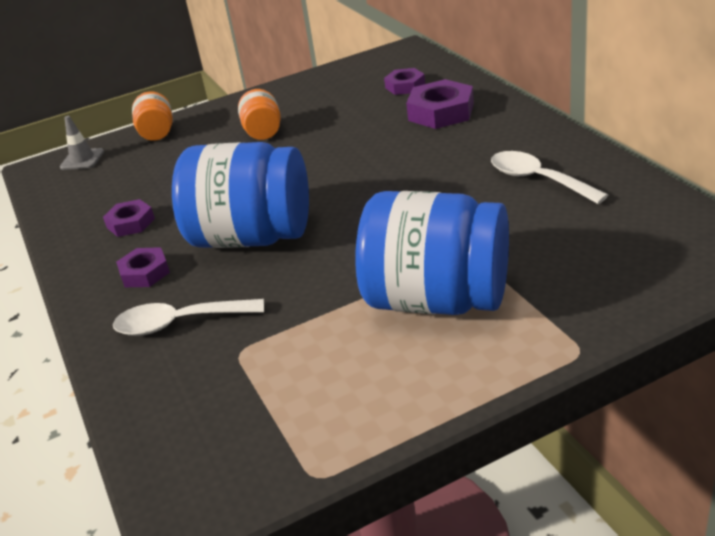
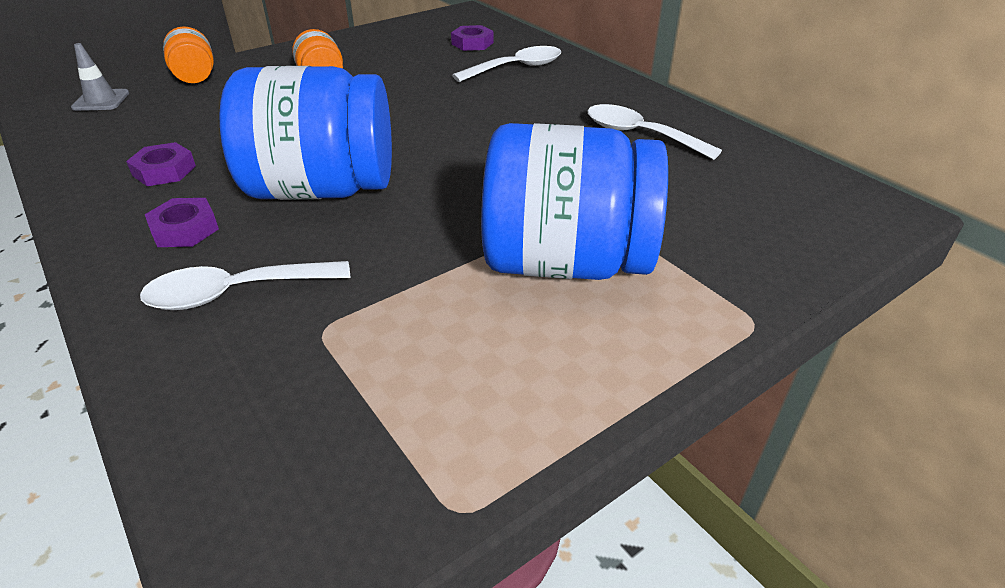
camera: 15 degrees left, 5 degrees up
(441, 112) = (517, 68): purple nut -> white spoon

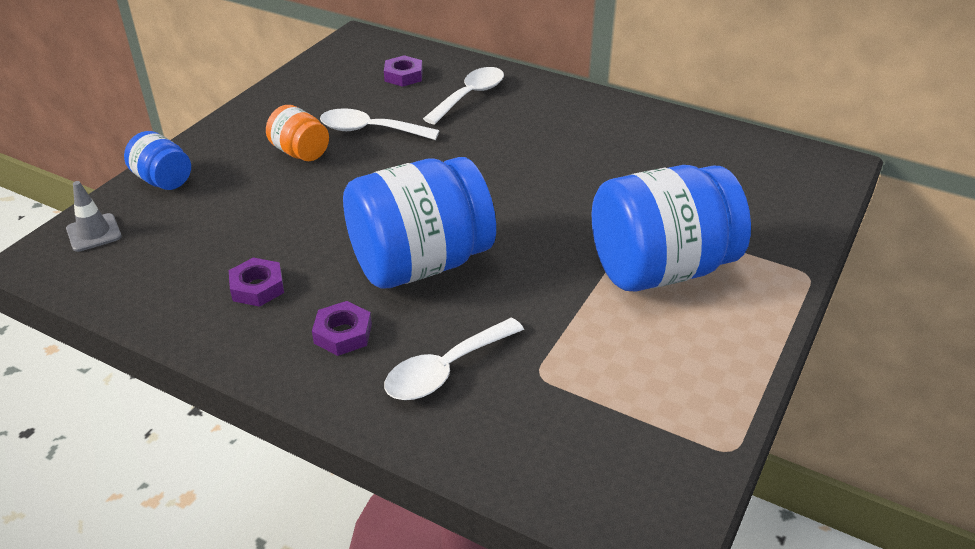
camera: 25 degrees left, 0 degrees up
(195, 77) = (163, 180): orange jar -> blue jar
(639, 135) = (626, 142): white spoon -> white spoon (370, 130)

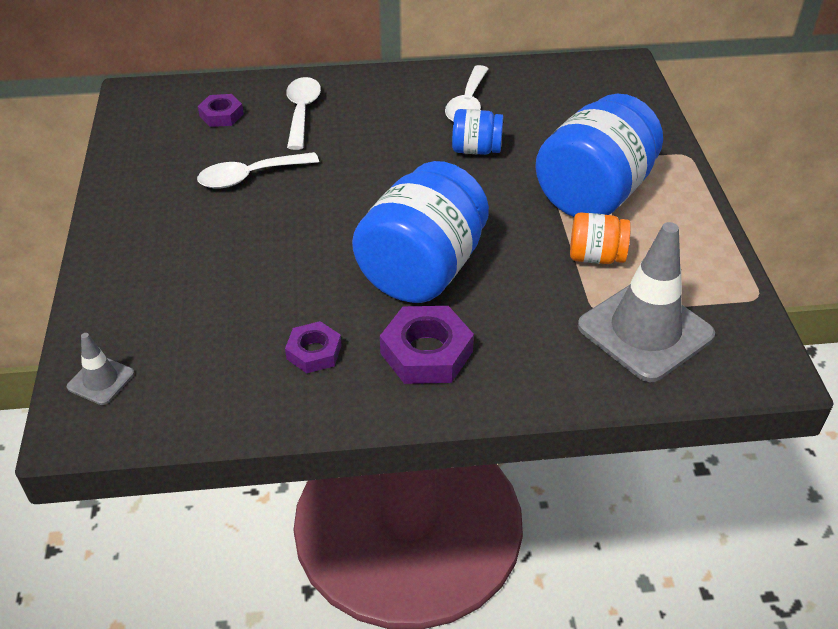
camera: 35 degrees left, 5 degrees up
(163, 180) = (108, 303): blue jar -> blue jar (476, 150)
(300, 152) = (210, 222): orange jar -> orange jar (596, 257)
(343, 333) = (426, 352): purple nut -> purple nut, size x1.63
(445, 370) = (531, 339): white spoon -> white spoon (467, 104)
(565, 420) = (645, 331): none -> grey traffic cone

